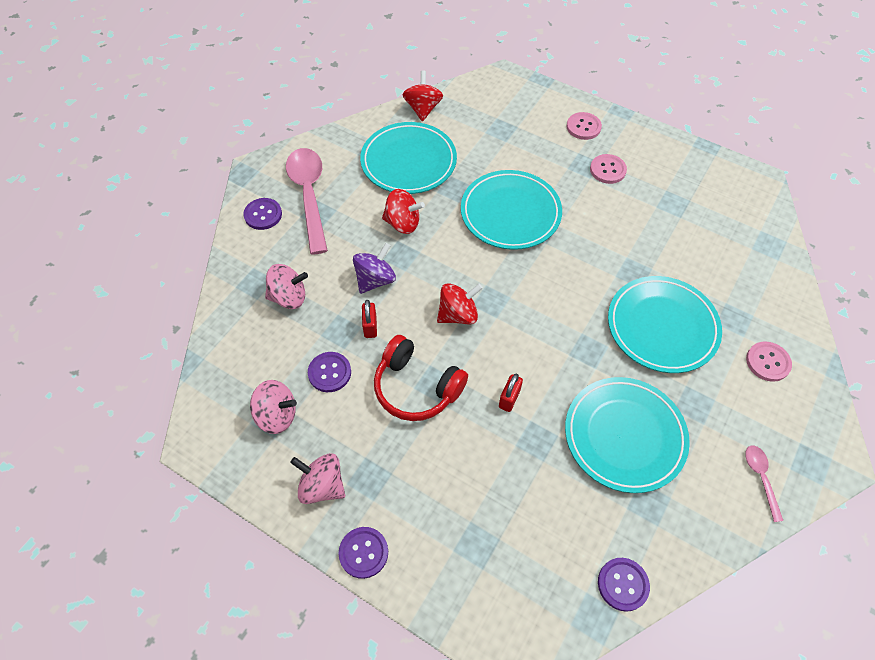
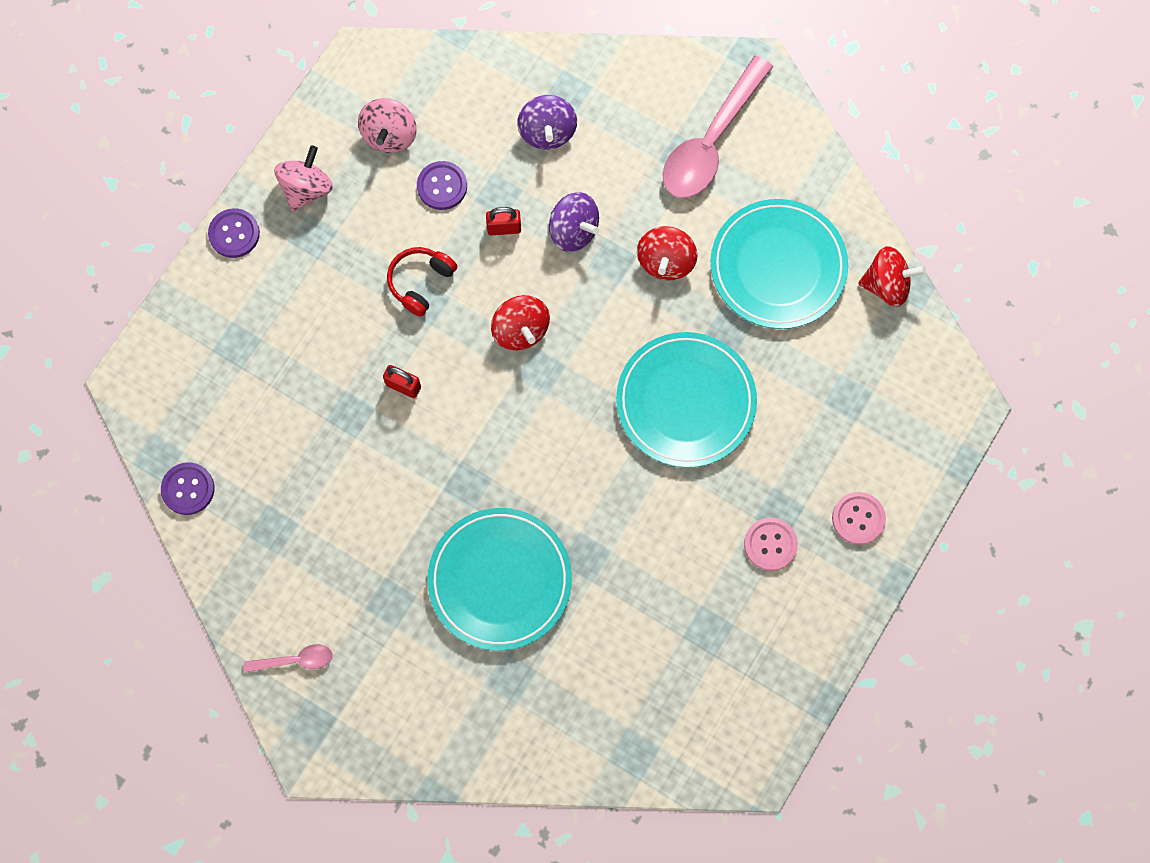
camera: 90 degrees right, 15 degrees up
(263, 215) = (677, 87): purple button -> none
(289, 297) = (547, 132): pink spinning top -> purple spinning top
(309, 196) = (711, 141): pink spoon -> pink spoon turned 135 degrees clockwise
(416, 387) = (420, 282): red headphones -> red headphones, size x0.66
(624, 436) = (352, 513): turquoise plate -> none
(767, 362) = (446, 705): pink button -> none

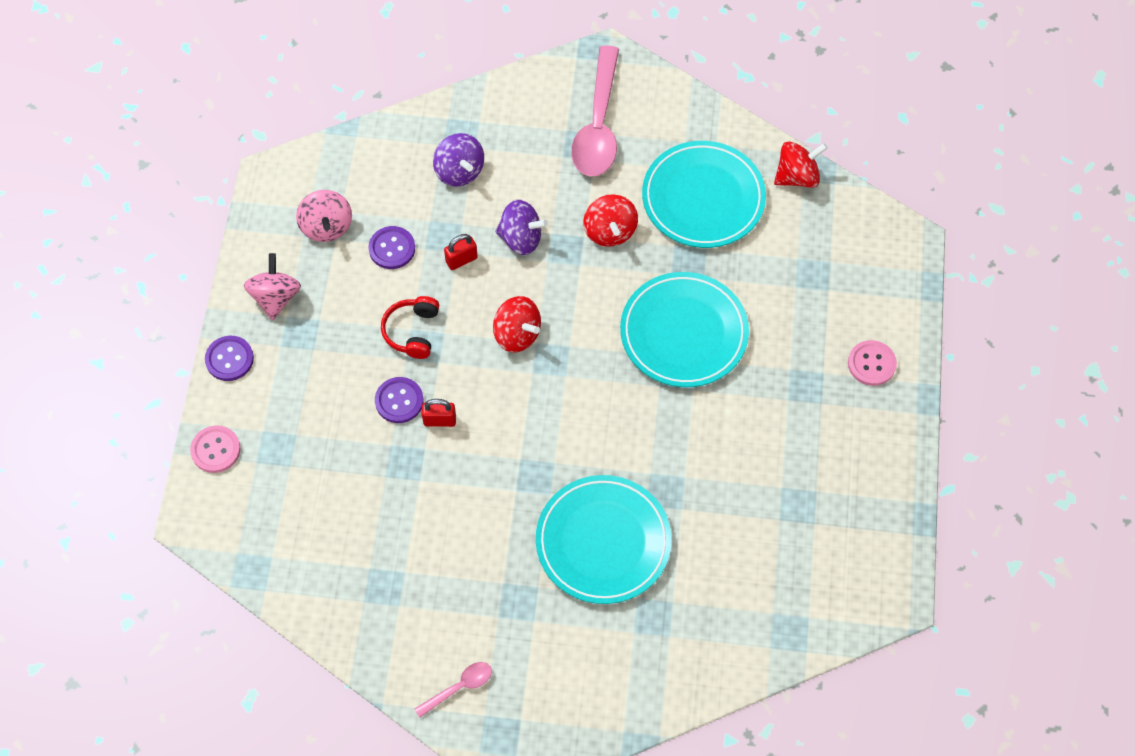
camera: 25 degrees left, 10 degrees down
(188, 489) = (292, 586): purple button -> purple button (399, 401)
(770, 544) = (812, 415): pink button -> pink button (215, 450)

